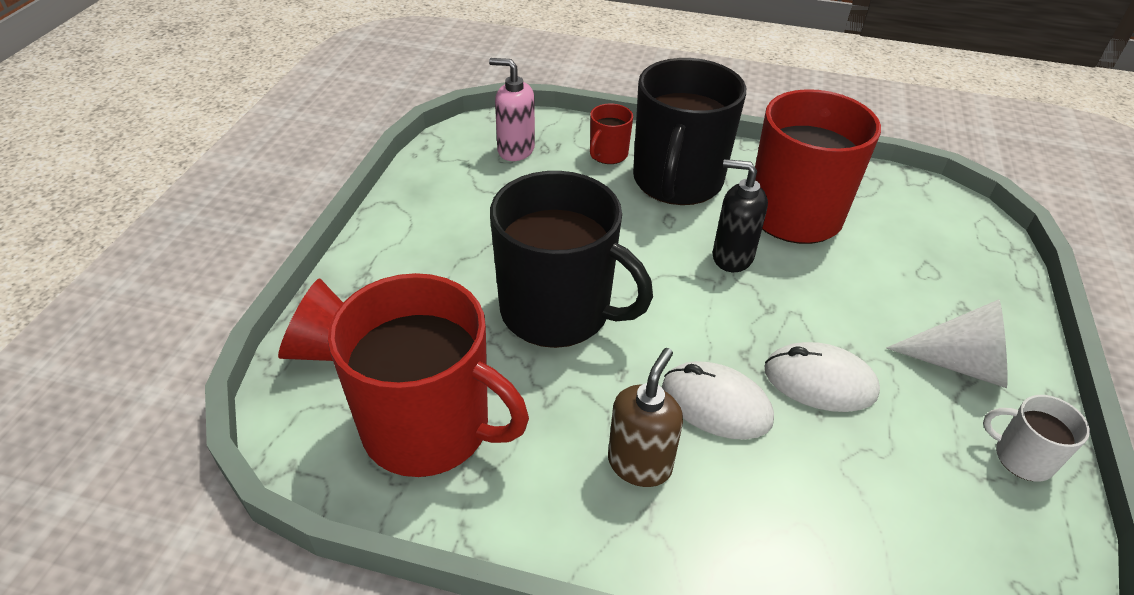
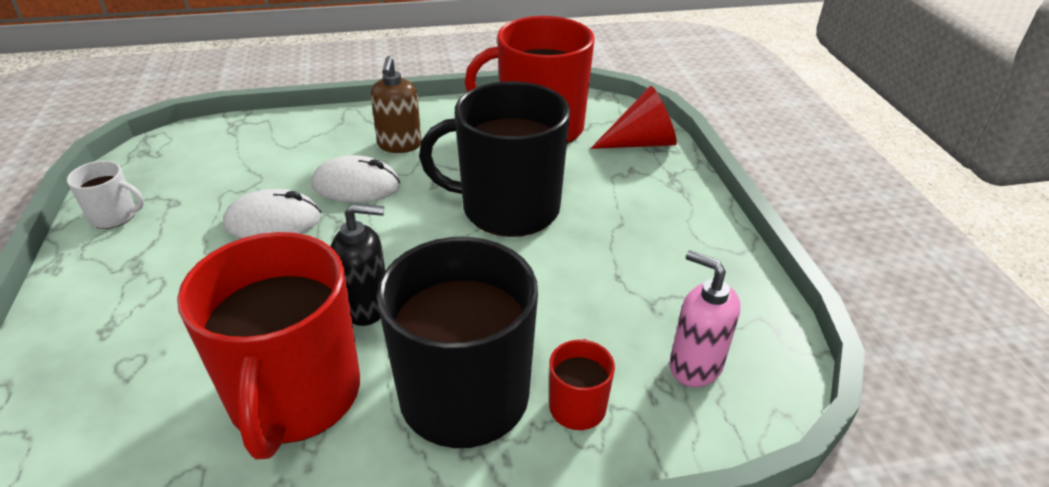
camera: 155 degrees right, 5 degrees down
(515, 150) = (695, 366): pink soap dispenser -> pink soap dispenser turned 135 degrees counterclockwise
(959, 364) = (136, 270): white cone -> none

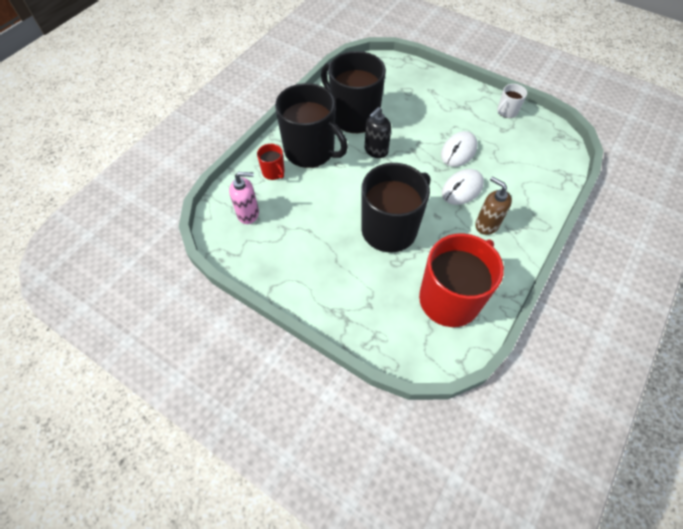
camera: 135 degrees right, 20 degrees up
(294, 396) = (354, 116): red mug -> black mug
(641, 143) = (387, 335): red cone -> none

